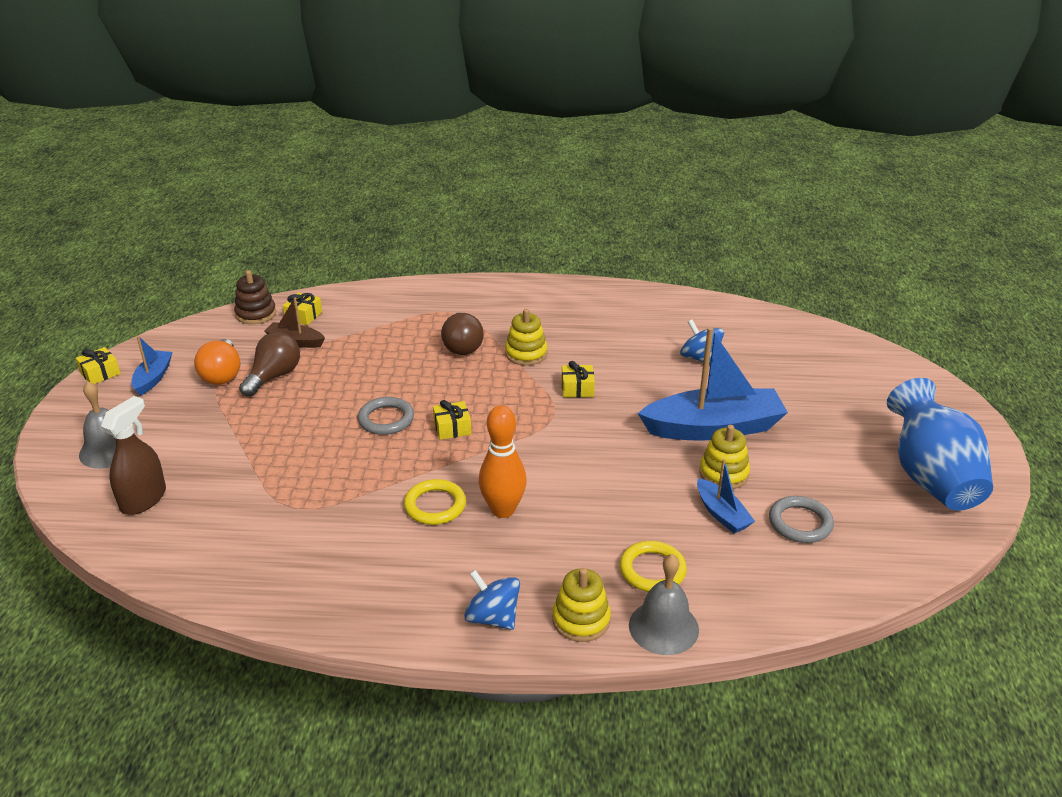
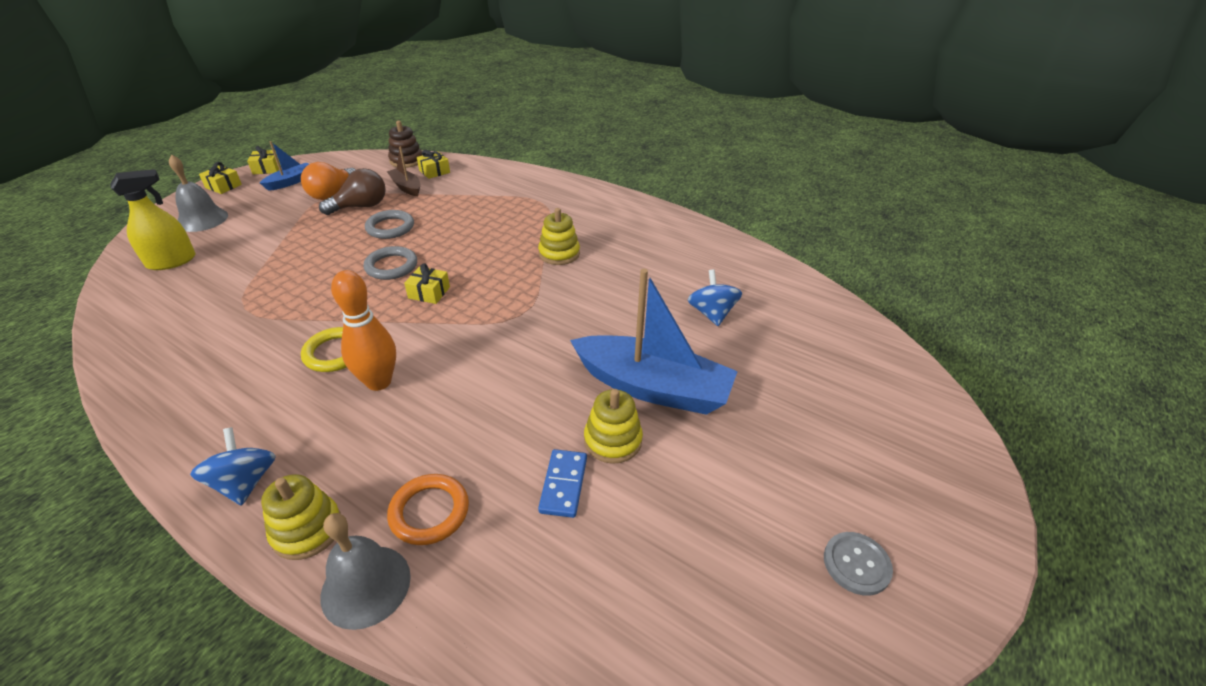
camera: 30 degrees right, 5 degrees up
(143, 499) = (171, 261): brown spray bottle -> yellow spray bottle
(462, 346) = (517, 230): brown light bulb -> none
(577, 388) = (567, 299): yellow gift -> yellow gift (223, 186)
(652, 570) = (429, 512): yellow ring -> orange ring
(722, 514) = (563, 485): blue boat -> blue domino
(800, 523) = (636, 540): grey ring -> grey ring (390, 227)
(931, 478) = (856, 564): blue vase -> grey button

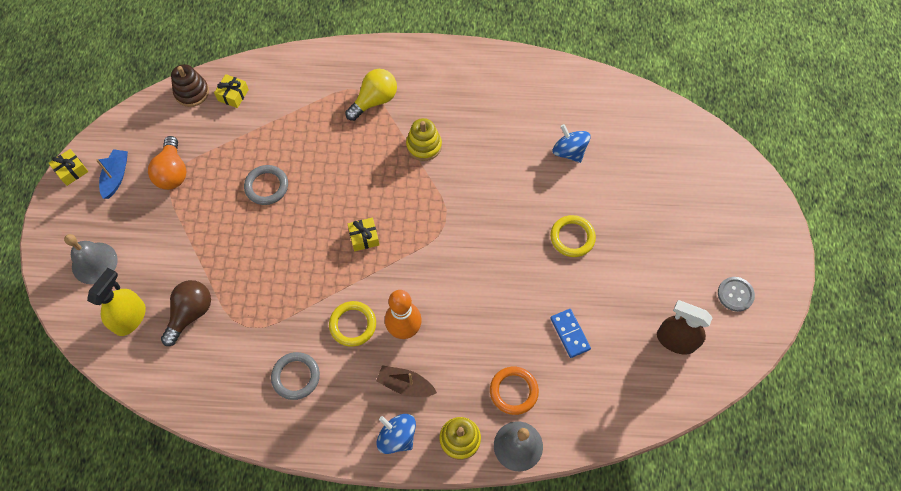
camera: 30 degrees left, 25 degrees up
(223, 186) = (59, 215): yellow gift -> none
(361, 206) = (215, 175): brown light bulb -> brown light bulb (190, 313)
(391, 266) = (310, 227): grey ring -> grey ring (296, 376)
(406, 187) = (229, 129): brown boat -> brown boat (405, 385)
(545, 211) = (374, 101): none -> yellow light bulb
(613, 440) = (575, 290): yellow stacking toy -> none
(652, 387) = (572, 237): blue boat -> yellow ring
(714, 576) = (676, 340): none -> brown spray bottle

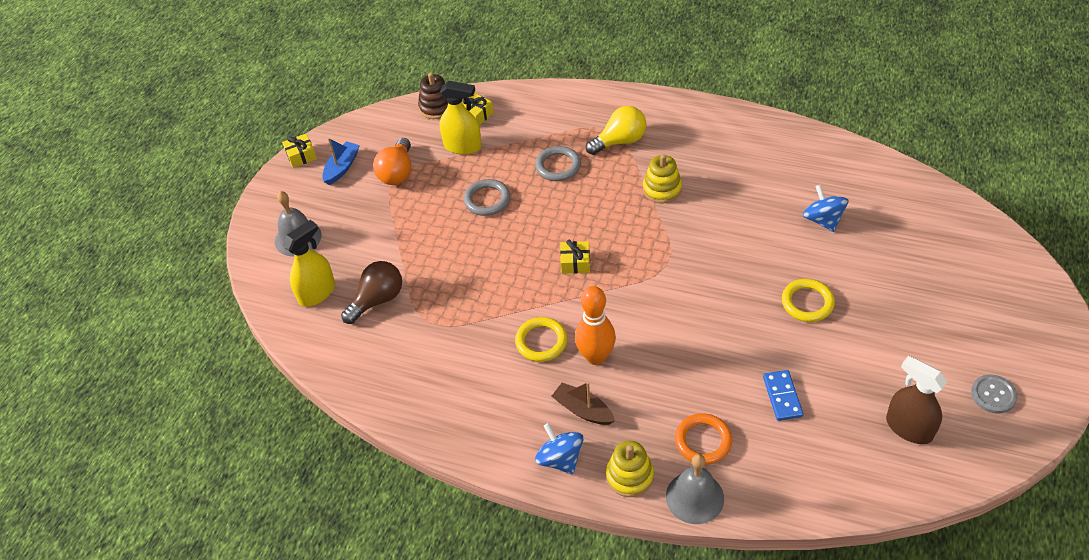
camera: 20 degrees right, 15 degrees down
(228, 132) = (463, 146): none -> yellow spray bottle
(296, 376) = (467, 379): grey ring -> grey ring (558, 166)

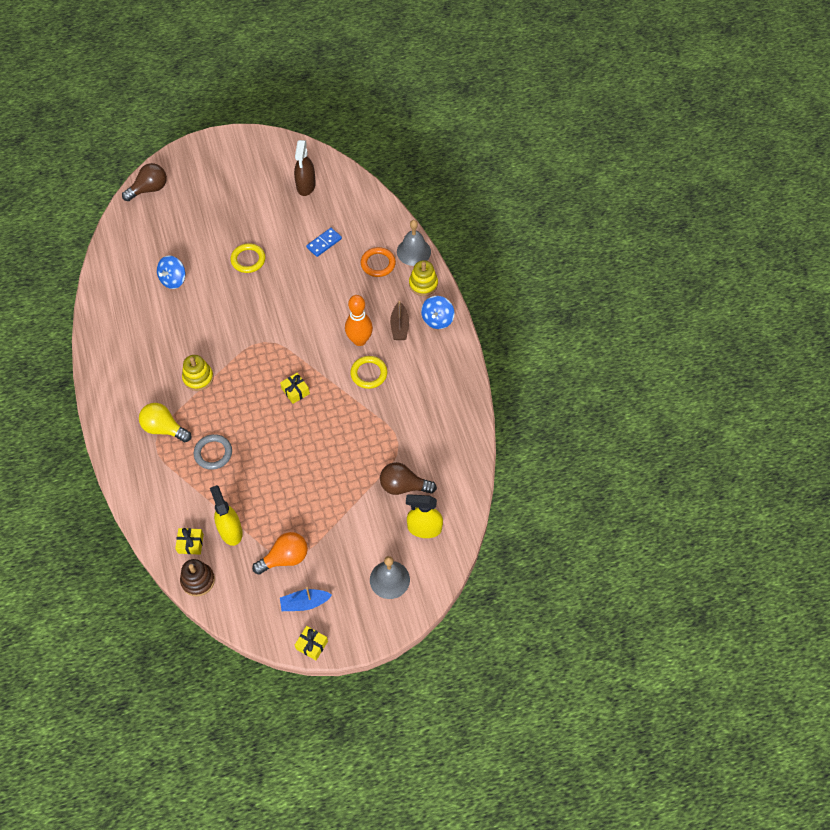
camera: 130 degrees left, 10 degrees up
(487, 200) = (274, 478): grey ring -> none
(993, 395) = (260, 161): grey button -> none
(1000, 252) = (149, 189): none -> brown light bulb

